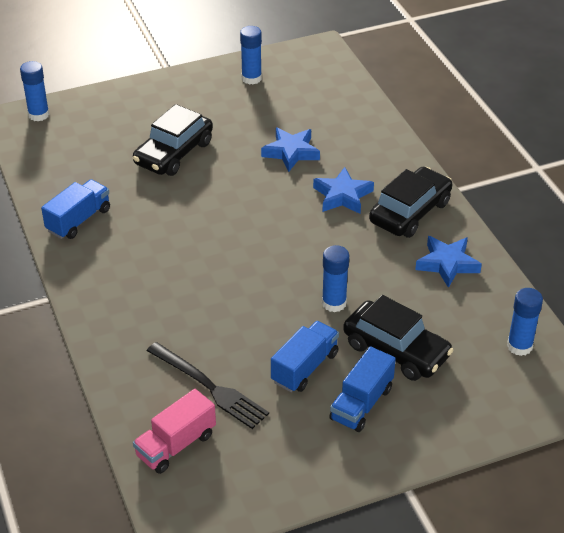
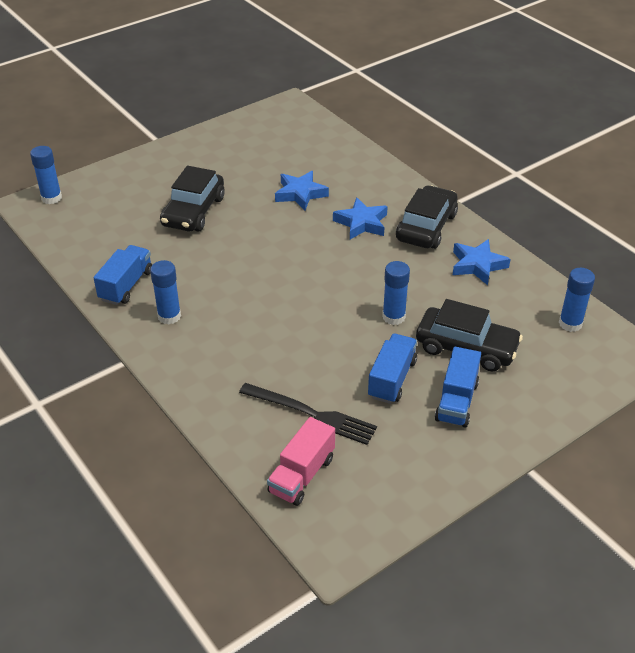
camera: 15 degrees left, 0 degrees up
(251, 78) = (239, 137): blue glue stick -> blue glue stick (169, 316)

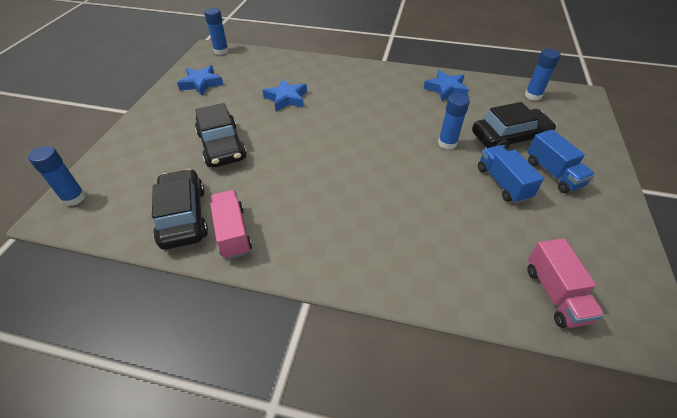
camera: 40 degrees left, 5 degrees up
(126, 285) = (233, 233): blue truck -> pink truck
(169, 316) = (300, 235): blue glue stick -> blue glue stick (221, 51)
(311, 414) = (495, 242): black fork -> none
(361, 223) = (349, 98): blue star -> blue star (201, 84)
(426, 227) = (389, 82): black car -> black car (183, 216)

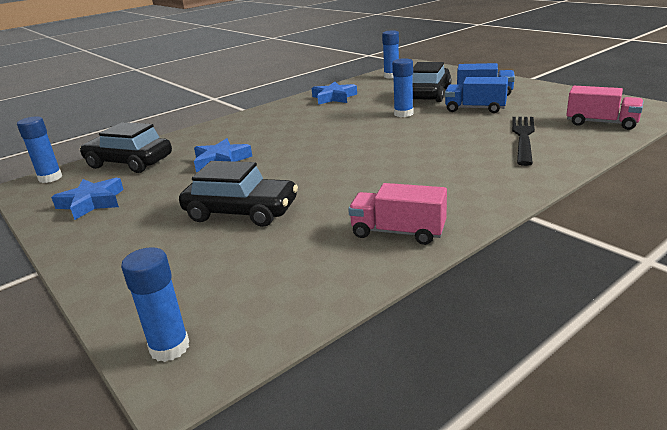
camera: 50 degrees left, 20 degrees down
(183, 216) = (332, 259): black car -> black car (129, 162)
(460, 243) = (523, 137): none -> black fork

